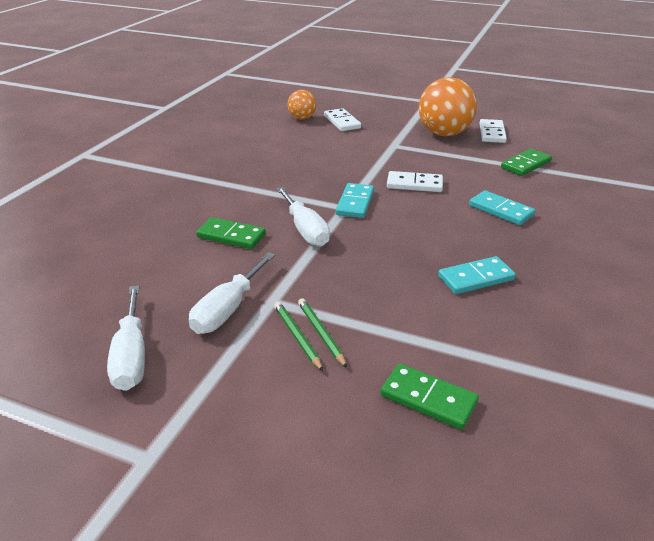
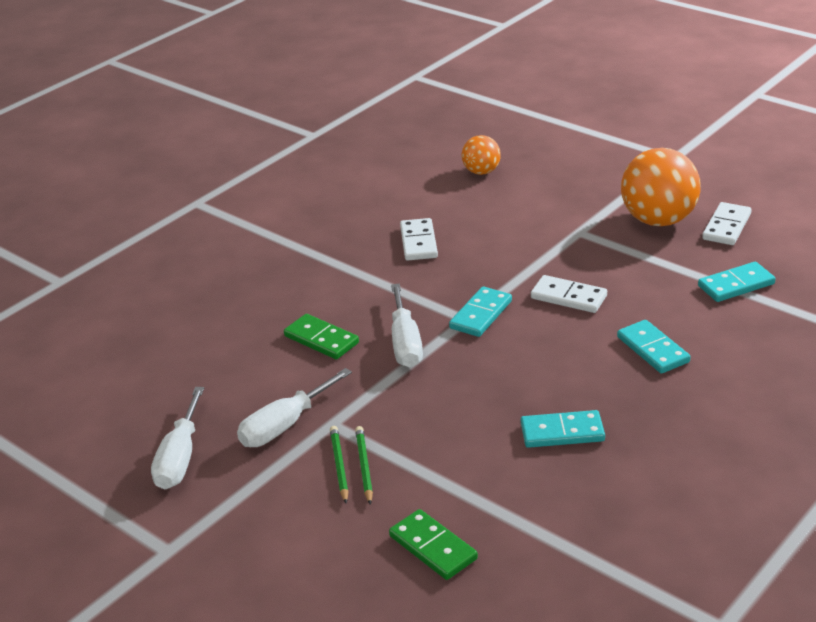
camera: 20 degrees right, 0 degrees up
(342, 122) = (531, 184): white domino -> white domino (418, 242)
(526, 165) = (736, 285): green domino -> turquoise domino

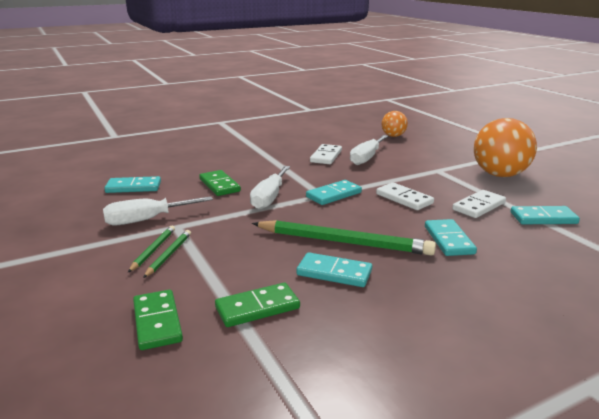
camera: 20 degrees right, 10 degrees down
(180, 458) = (65, 220): white screwdriver -> white screwdriver (366, 158)
(208, 377) = (133, 187): none -> turquoise domino
(517, 499) = (257, 308): none -> green domino
(544, 387) = (344, 242): none -> green pencil
(727, 227) = (552, 187): white domino -> white domino (479, 206)

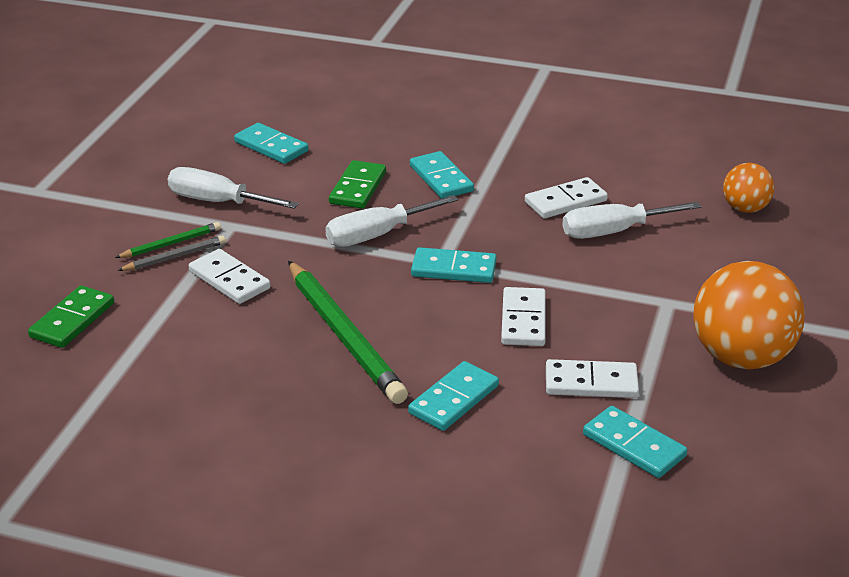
camera: 45 degrees right, 10 degrees up
(169, 255) = (175, 257): green pencil -> grey pencil
(227, 249) = (229, 280): none -> white domino
(257, 308) = (155, 354): green domino -> none
(334, 273) = (272, 362): turquoise domino -> turquoise domino (441, 178)

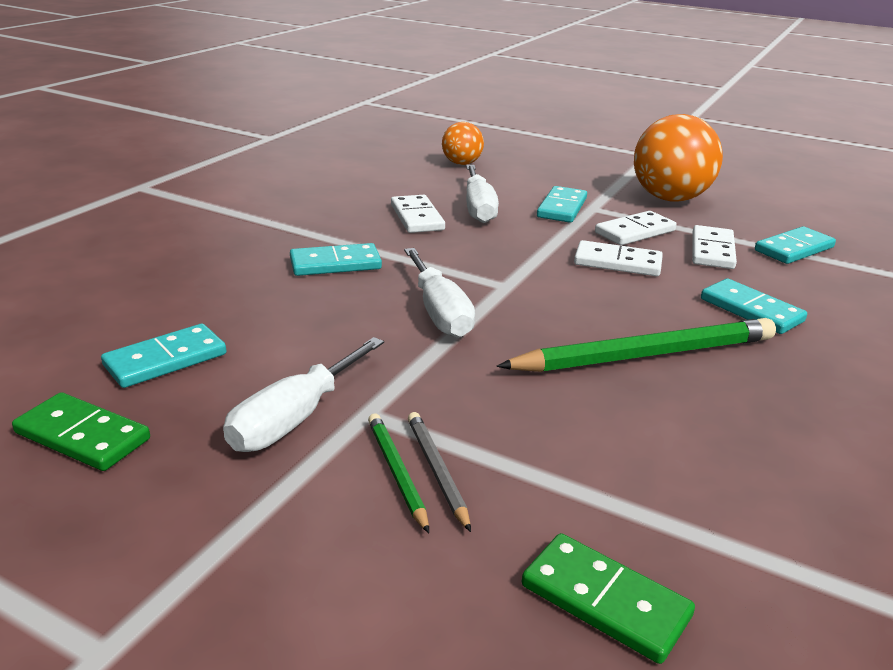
camera: 80 degrees left, 5 degrees down
(229, 280) = (512, 425): white domino -> white domino (635, 232)
(358, 188) = (324, 311): green domino -> green domino (83, 436)
(454, 269) = (522, 281): turquoise domino -> turquoise domino (562, 208)

